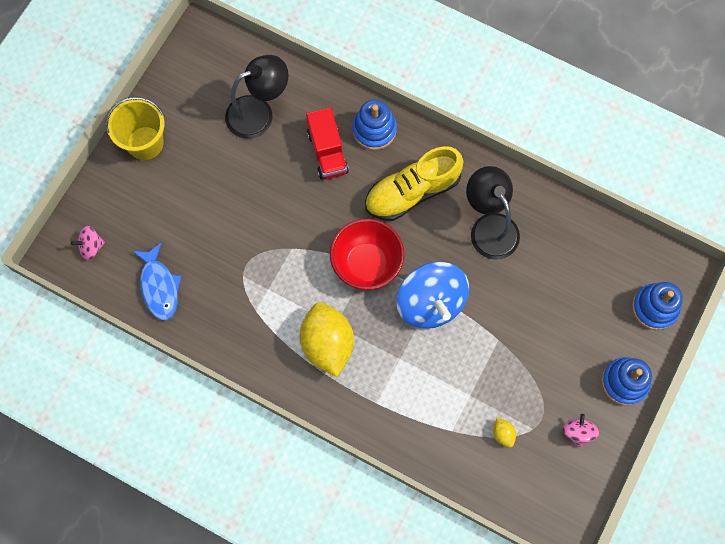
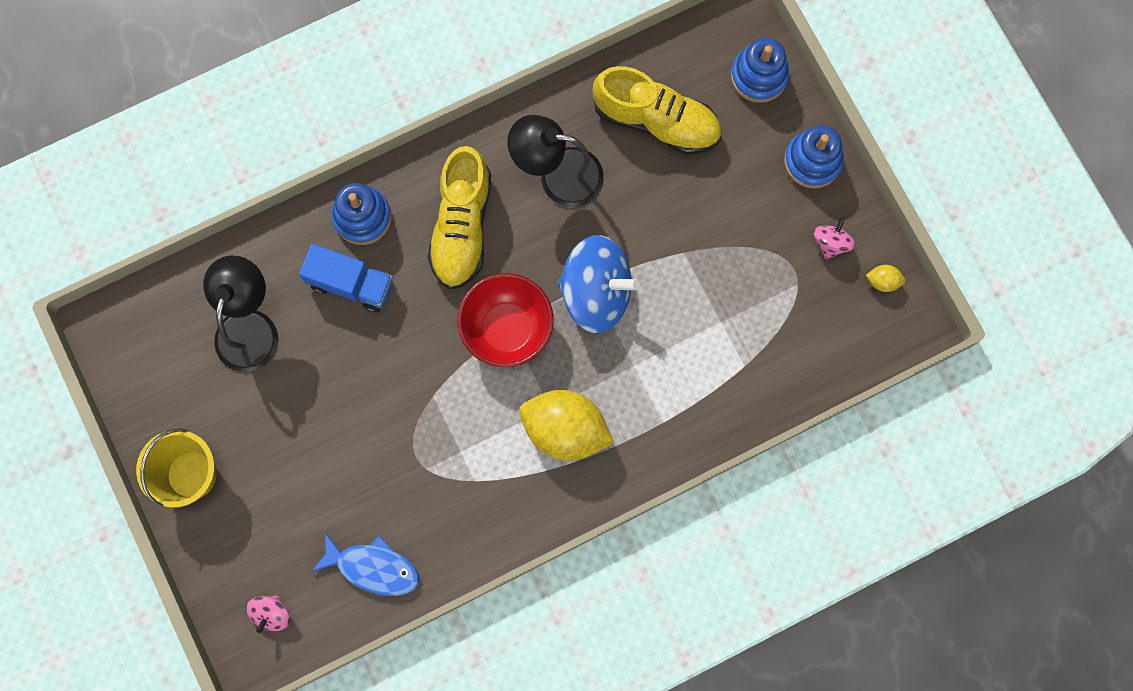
camera: 55 degrees left, 5 degrees up
(327, 152) = (351, 284): red truck -> blue truck
(503, 434) = (782, 317): yellow lemon -> yellow lemon (883, 281)
(573, 263) = (656, 121): none -> yellow shoe
(578, 432) = (831, 243): pink spinning top -> pink spinning top turned 75 degrees clockwise

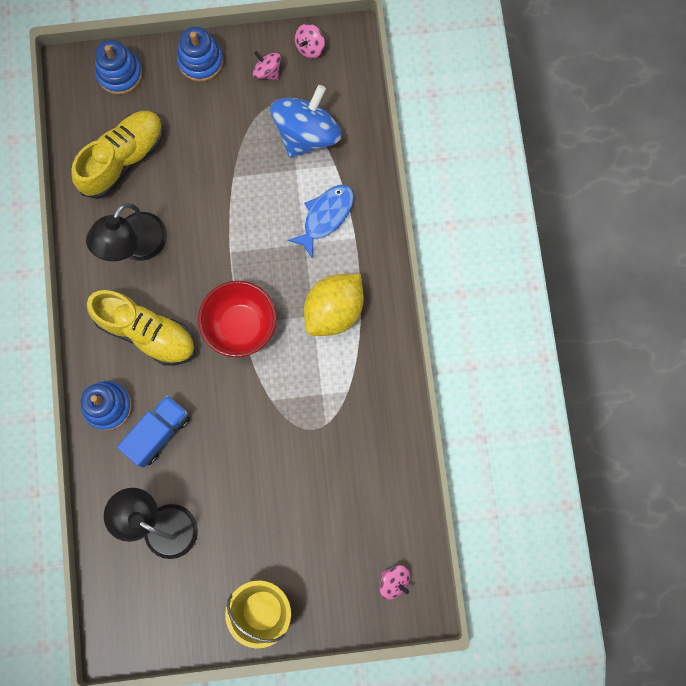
camera: 70 degrees left, 0 degrees up
(373, 567) = (386, 490): blue fish -> blue fish (325, 217)
(596, 292) = (238, 250): blue spinning top -> blue spinning top (307, 134)
(883, 281) = (310, 47): yellow lemon -> pink spinning top

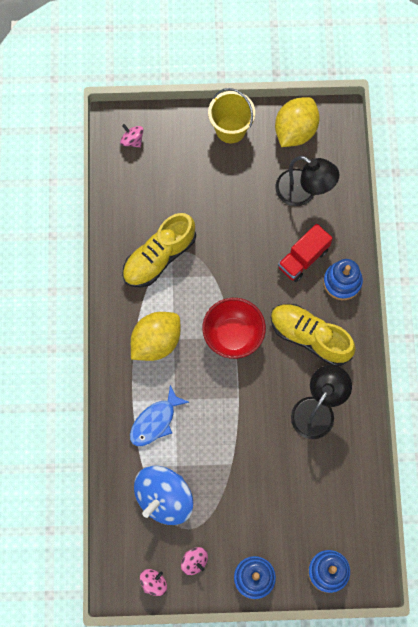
camera: 175 degrees left, 5 degrees down
(123, 159) = (326, 488): yellow shoe -> yellow shoe (159, 257)
(158, 433) = (303, 258): blue truck -> red truck
(174, 615) = (295, 131): none -> yellow lemon

